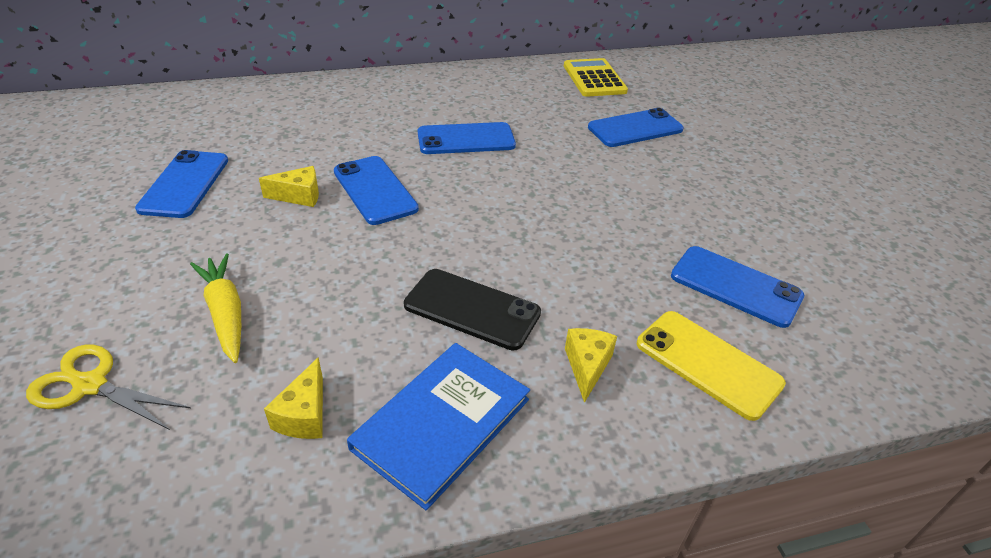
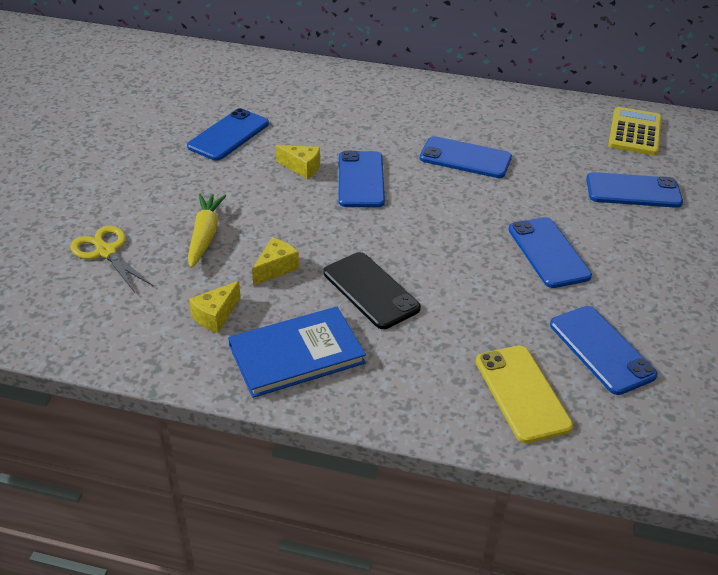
camera: 30 degrees right, 0 degrees up
(587, 367) = (425, 359): yellow cheese -> yellow cheese (276, 268)
(612, 207) = (548, 252): none -> blue phone

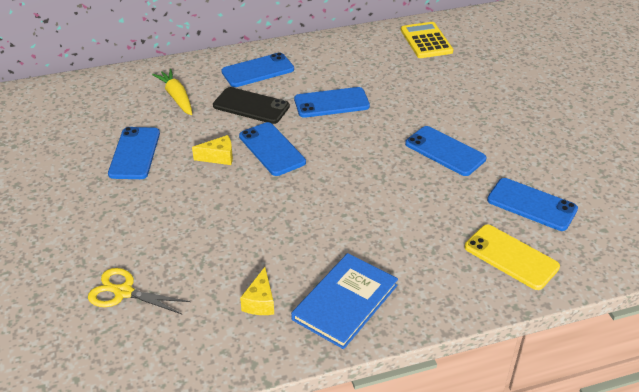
camera: 30 degrees left, 0 degrees up
(205, 235) = (193, 243): yellow carrot -> yellow carrot (177, 97)
(276, 268) = (271, 245): yellow cheese -> none
(371, 290) = (354, 231): black phone -> black phone (251, 106)
(633, 191) = (460, 85): blue phone -> blue phone (258, 70)

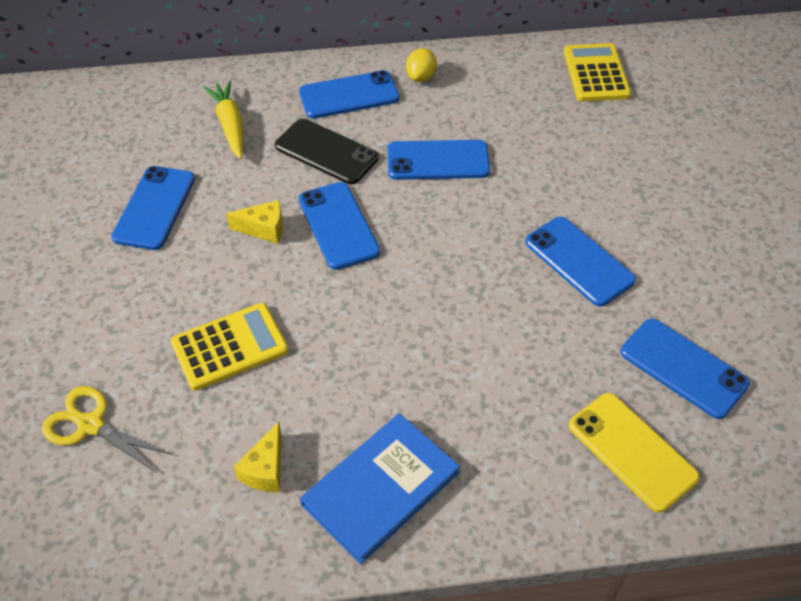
camera: 10 degrees right, 10 degrees up
(213, 231) = (230, 347): none -> yellow calculator
(306, 55) = (421, 77): none -> yellow lemon

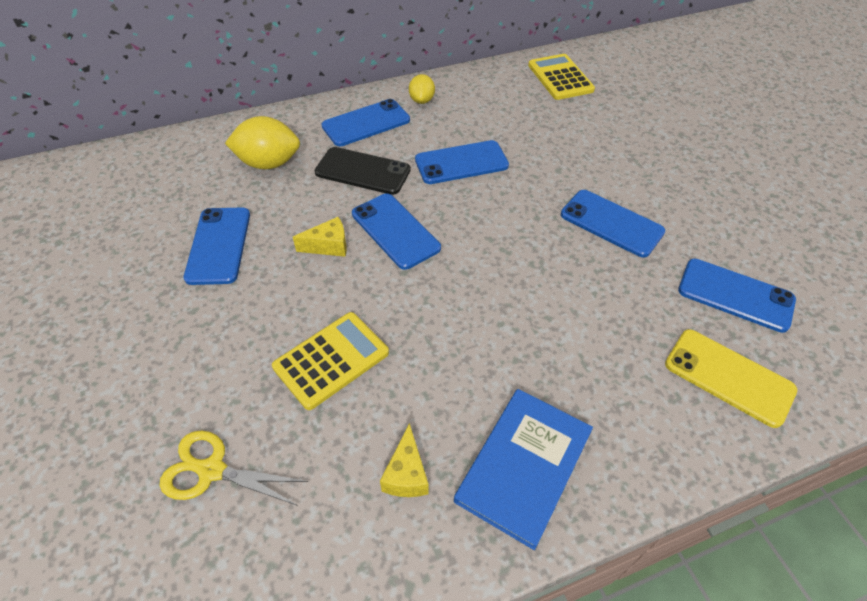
camera: 15 degrees left, 0 degrees up
(230, 125) = (268, 163): yellow carrot -> yellow lemon

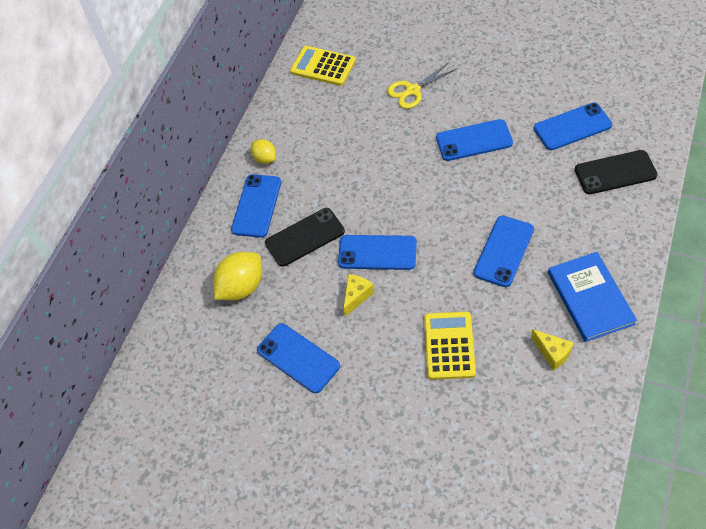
camera: 40 degrees left, 5 degrees up
(212, 470) = (475, 444): yellow scissors -> yellow scissors (413, 90)
(461, 163) = (351, 178): blue phone -> blue phone (504, 251)
(728, 377) = (615, 172): yellow phone -> black phone

